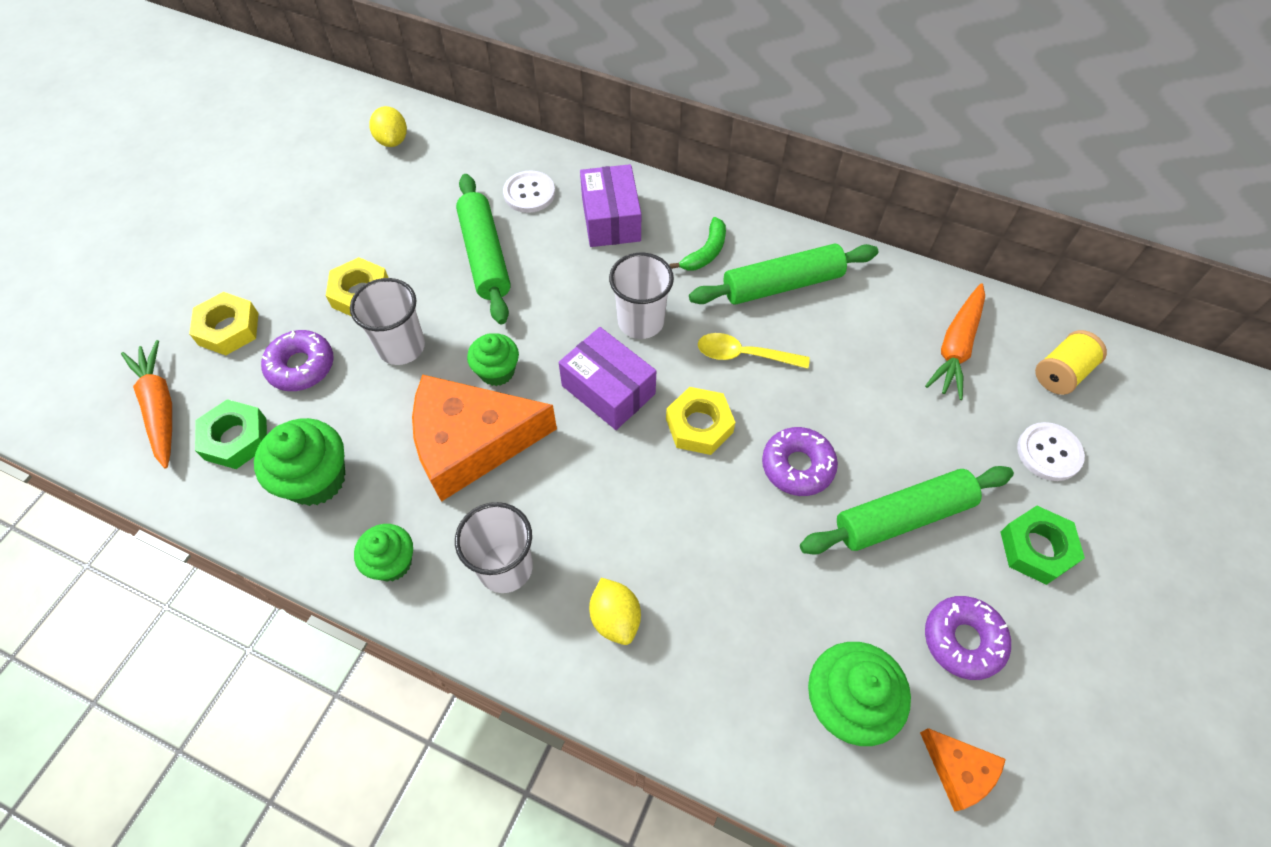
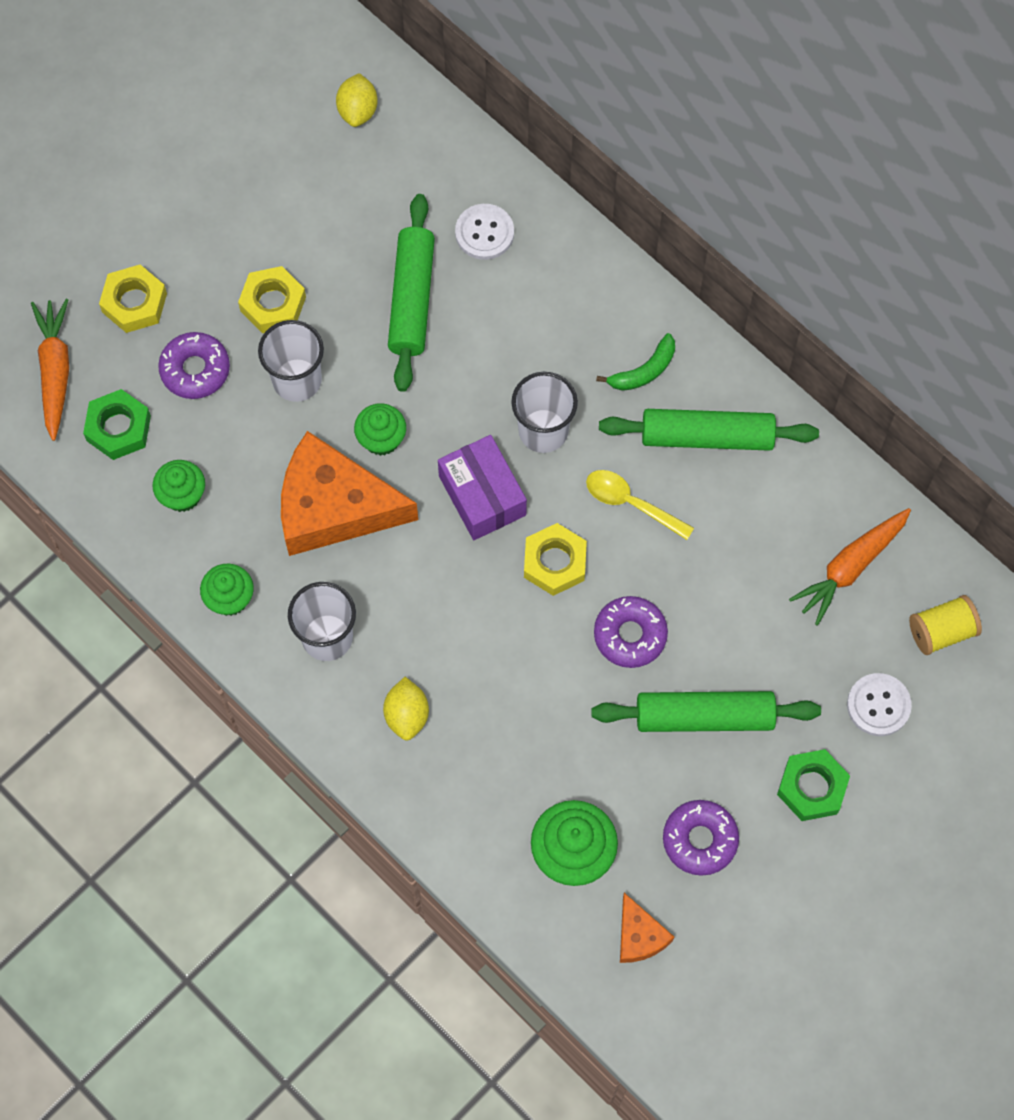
camera: 20 degrees right, 10 degrees up
(316, 479) = (182, 495): green cupcake -> green cupcake, size x0.64
(611, 219) = (560, 296): purple box -> none

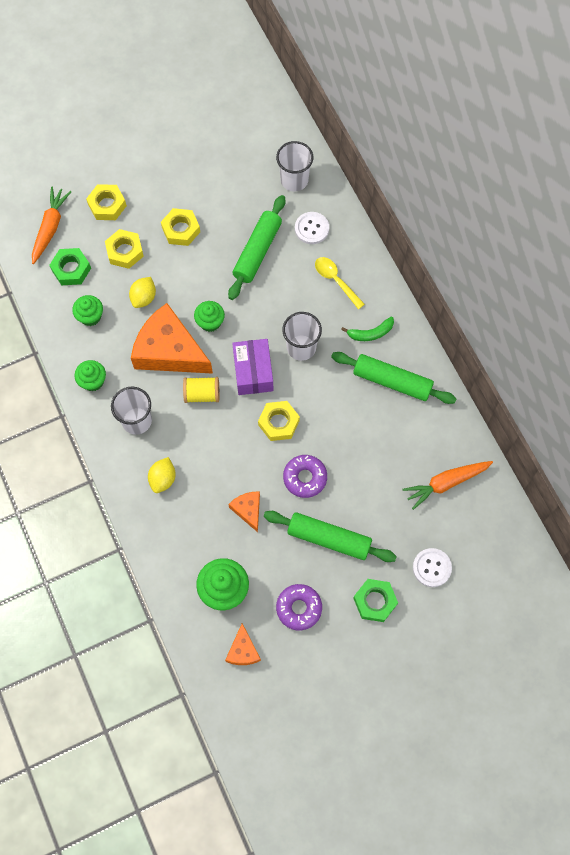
camera: 20 degrees right, 0 degrees up
(195, 370) = (125, 251): purple donut -> yellow nut
(297, 380) = (177, 275): white cup -> white cup (294, 180)
(358, 111) = (268, 141): yellow lemon -> yellow lemon (144, 298)
(561, 716) = (248, 510): none -> orange cheese
(631, 503) = (334, 404): yellow spoon -> yellow spoon (335, 280)
(941, 631) = (485, 538): yellow spool -> yellow spool (202, 394)

